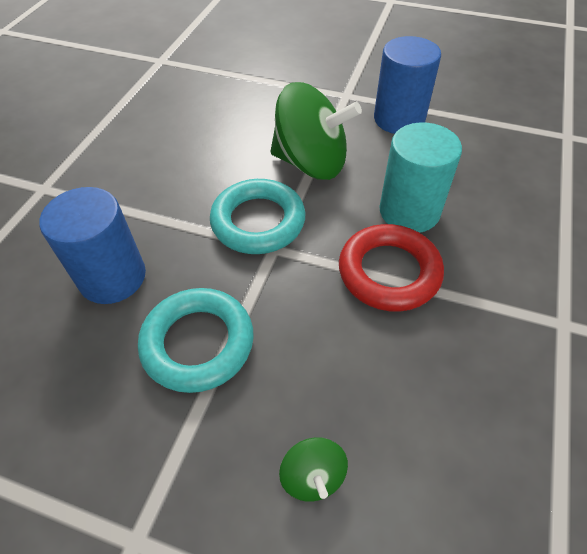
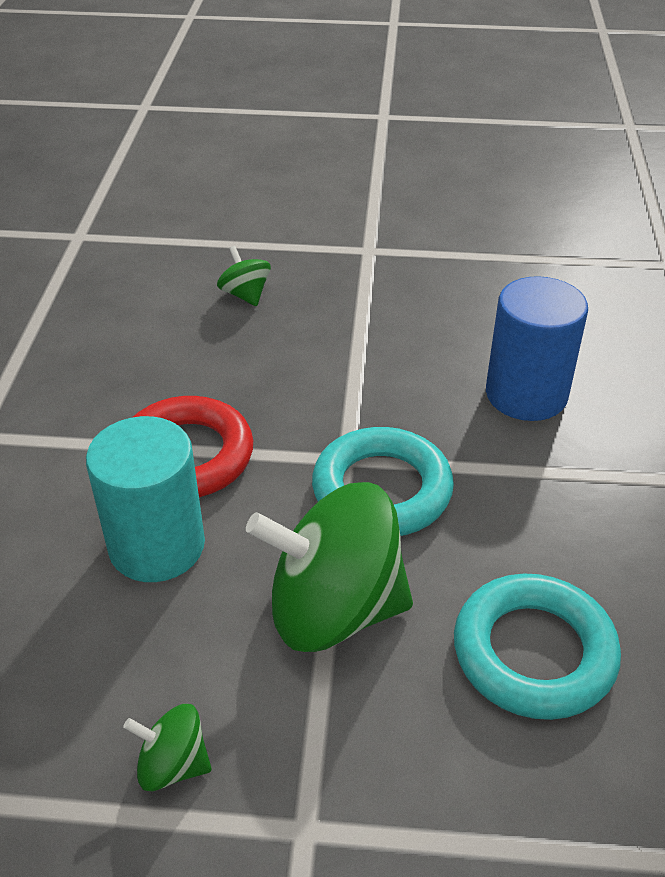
camera: 165 degrees right, 10 degrees down
(198, 343) = (388, 355): turquoise ring -> turquoise ring (534, 653)
(399, 119) = (173, 765): blue cylinder -> green spinning top

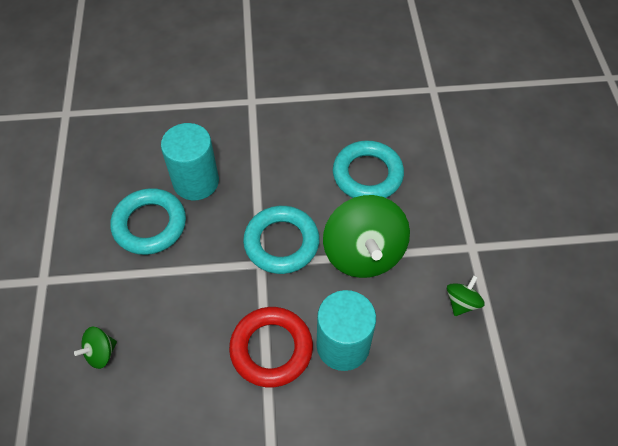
camera: 100 degrees left, 15 degrees up
(173, 765) = (462, 302): green spinning top -> green spinning top turned 150 degrees counterclockwise
(444, 342) = (150, 225): none -> turquoise ring
(526, 394) = (196, 182): blue cylinder -> turquoise cylinder

